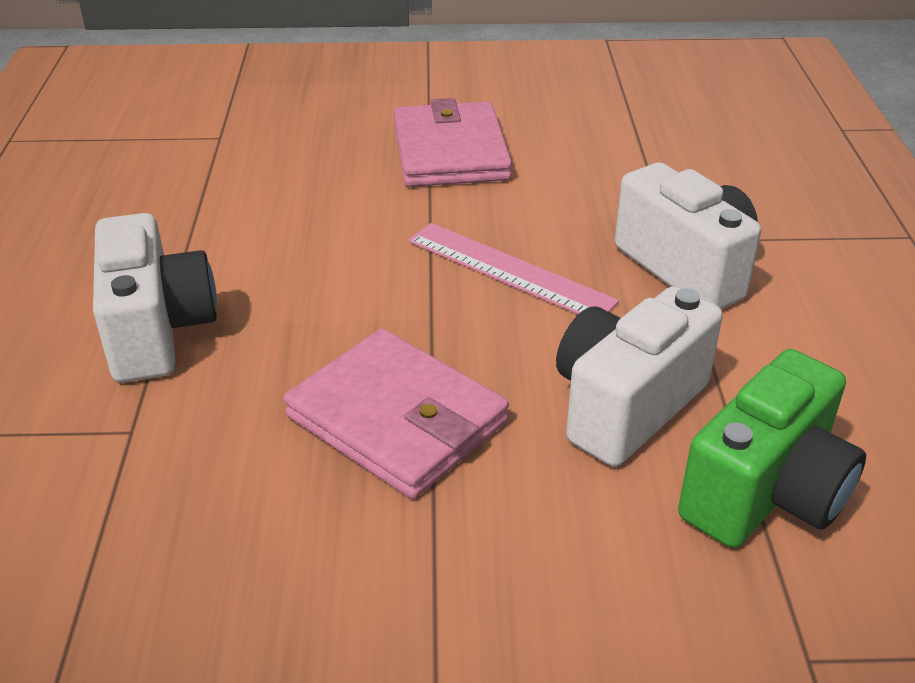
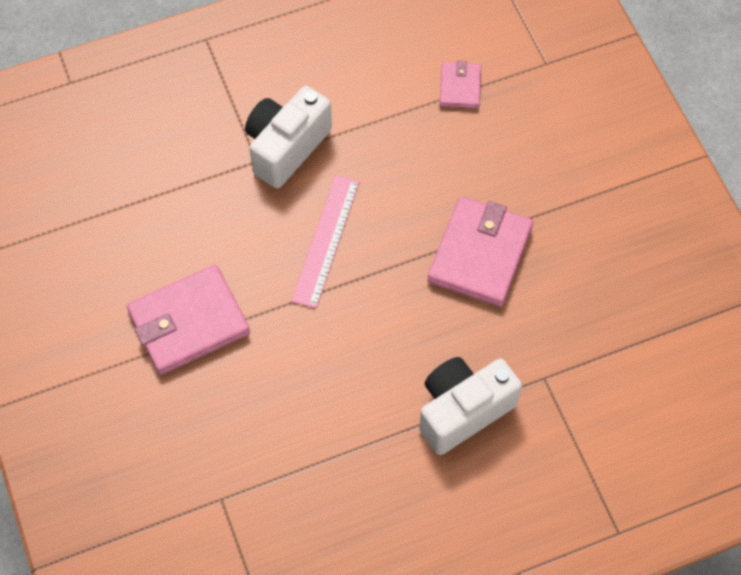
camera: 110 degrees left, 25 degrees up
(626, 406) = (424, 154): white camera -> none
(766, 493) = (460, 87): green camera -> pink wallet

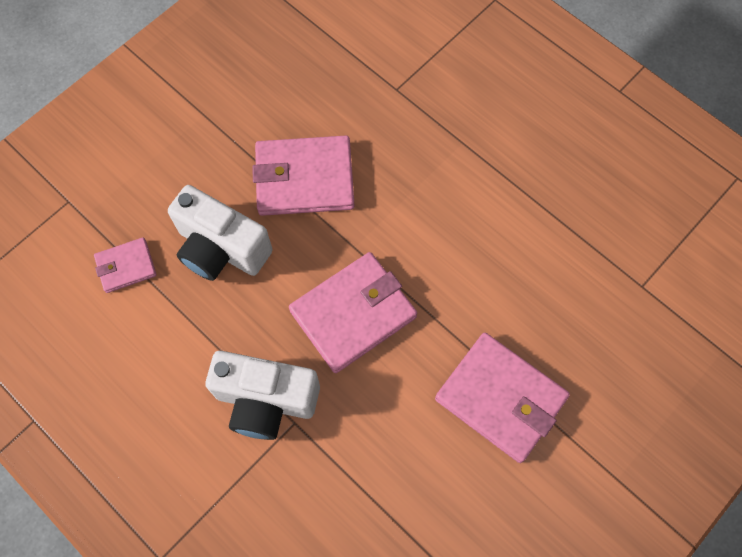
camera: 115 degrees left, 5 degrees up
(326, 240) = (353, 314): pink ruler -> pink wallet
(463, 410) = (458, 136): white camera -> white camera (221, 249)

